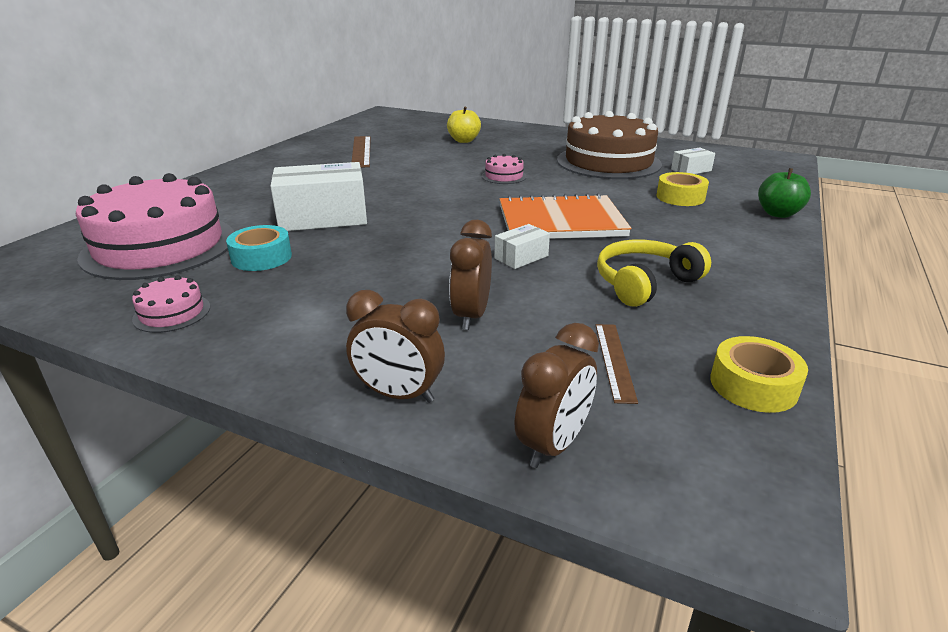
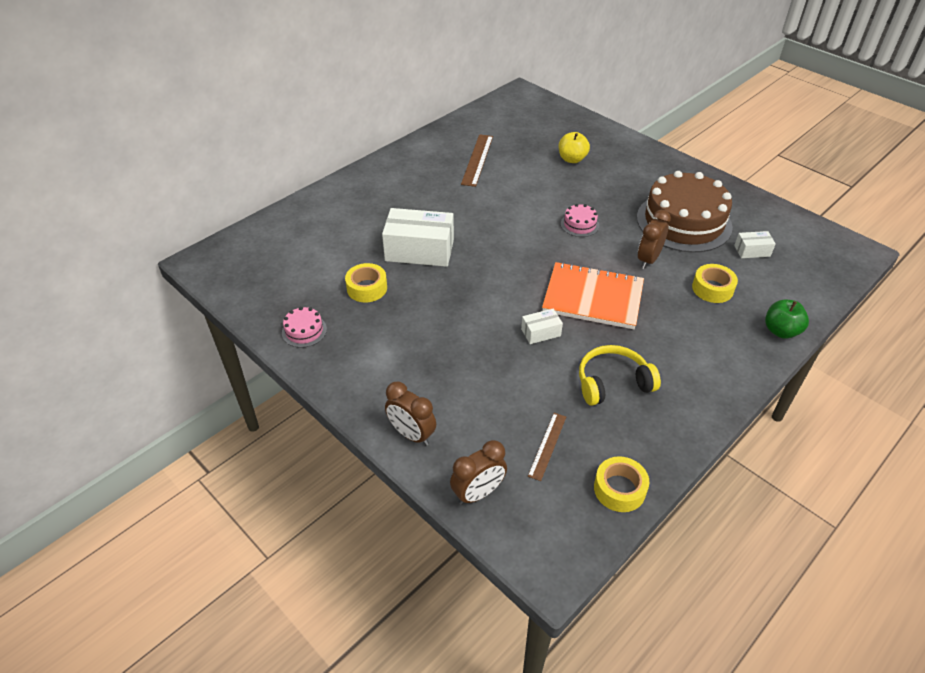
camera: 20 degrees right, 15 degrees up
(160, 246) = (305, 259): pink cake -> none
(261, 257) = (367, 288): turquoise tape -> yellow tape
(471, 315) = (479, 382): brown clock -> brown clock (648, 260)

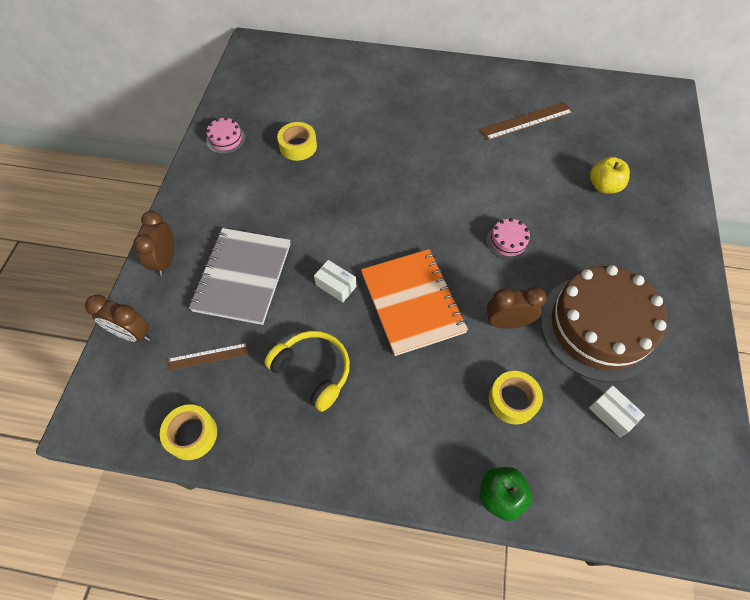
camera: 55 degrees right, 15 degrees up
(419, 250) = (369, 152): white box -> none
(480, 387) = (242, 277): none -> grey notebook

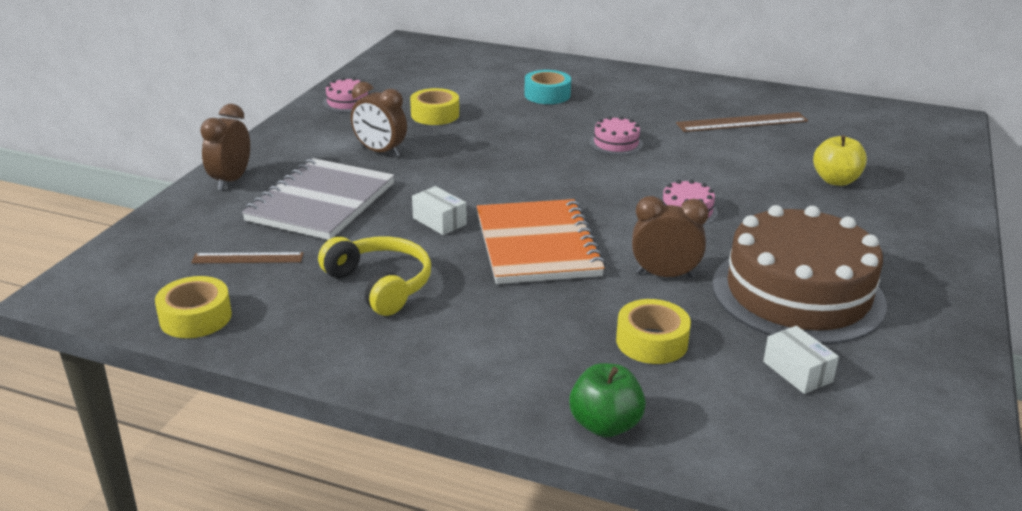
camera: 10 degrees right, 30 degrees down
(133, 334) = (162, 230): brown clock -> brown clock (380, 152)
(377, 105) = (547, 95): none -> turquoise tape
(441, 163) = (616, 143): none -> pink cake

